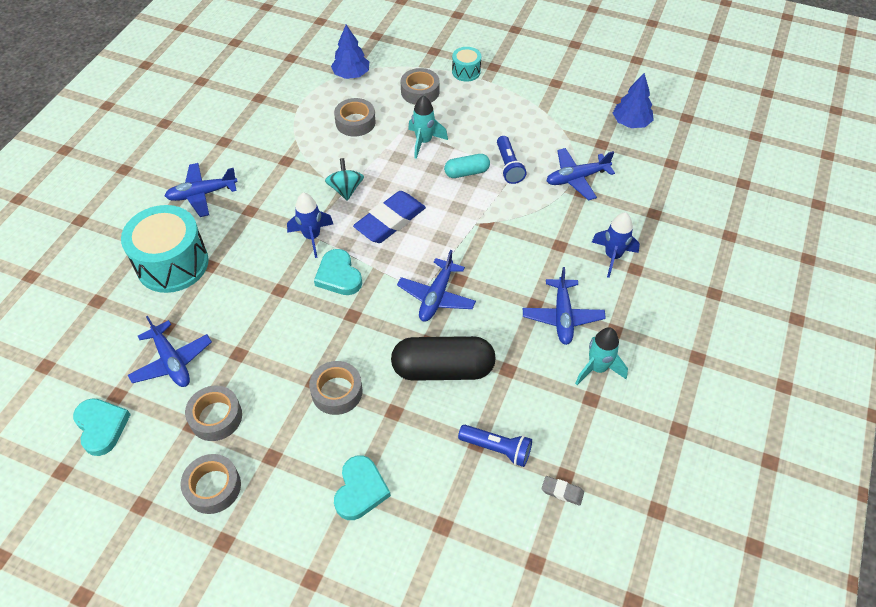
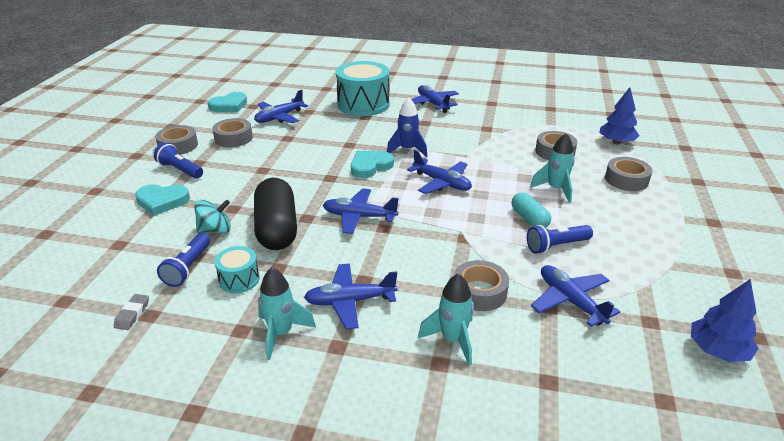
camera: 80 degrees right, 20 degrees down
(286, 477) = (180, 170): none -> blue flashlight
(337, 392) = (253, 180): grey tape -> grey tape (479, 292)
(346, 189) = (468, 157): turquoise spinning top -> turquoise spinning top (215, 230)
(390, 221) = (442, 183): blue eraser -> blue plane
(466, 72) = (685, 204): turquoise drum -> turquoise drum (239, 279)
(612, 256) = (452, 340): blue rocket -> turquoise rocket

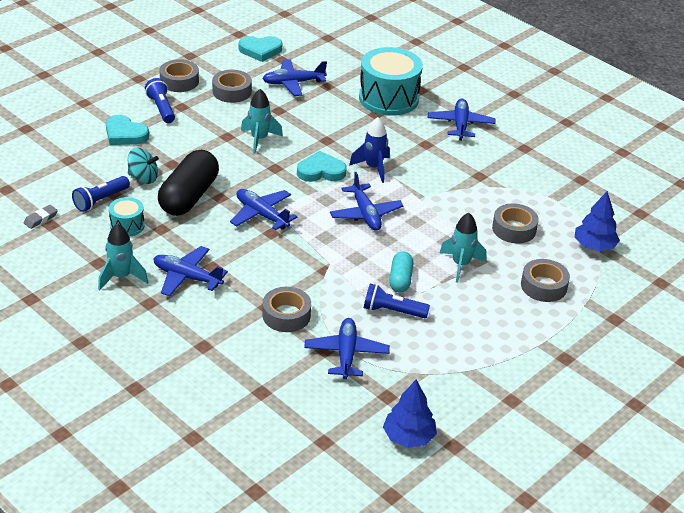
camera: 30 degrees right, 5 degrees up
(452, 340) = (228, 336): turquoise rocket -> turquoise rocket (259, 139)

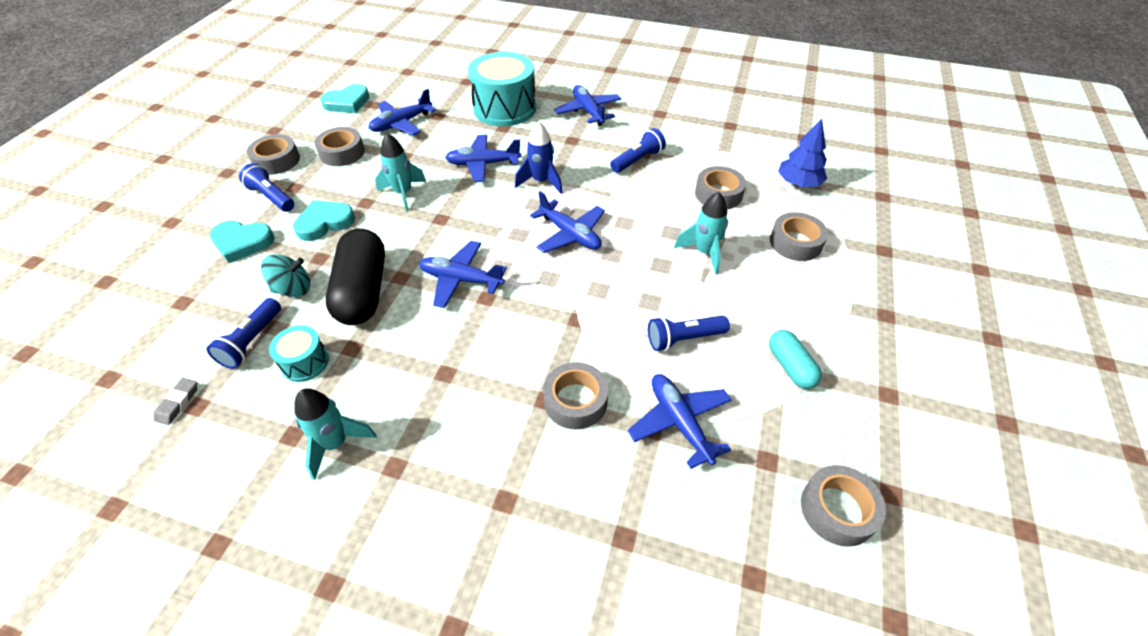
camera: 25 degrees left, 10 degrees up
(187, 277) = (423, 403): blue plane -> blue plane (483, 164)
(321, 171) = (491, 204): turquoise heart -> turquoise heart (325, 223)
(400, 279) = (661, 296): turquoise capsule -> turquoise capsule (790, 366)
(408, 437) = (837, 510): blue tree -> grey tape
(469, 179) = (638, 160): none -> blue flashlight

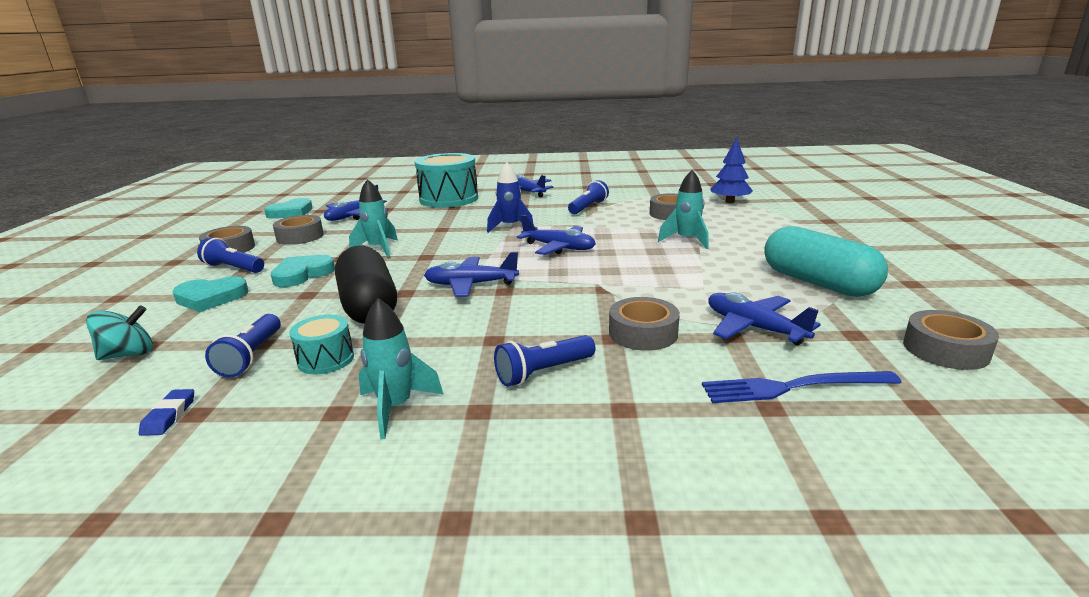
camera: 15 degrees left, 25 degrees down
(178, 403) = (169, 416): grey eraser -> blue eraser
(293, 289) = (286, 316): turquoise spinning top -> turquoise spinning top (128, 354)
(483, 164) = (448, 225): blue plane -> none
(660, 518) = (793, 387): none -> blue fork
(683, 339) = (711, 284): blue flashlight -> blue flashlight (543, 372)
(790, 366) = (818, 283): turquoise capsule -> turquoise capsule, size x1.85
(795, 243) = (756, 226): grey tape -> none

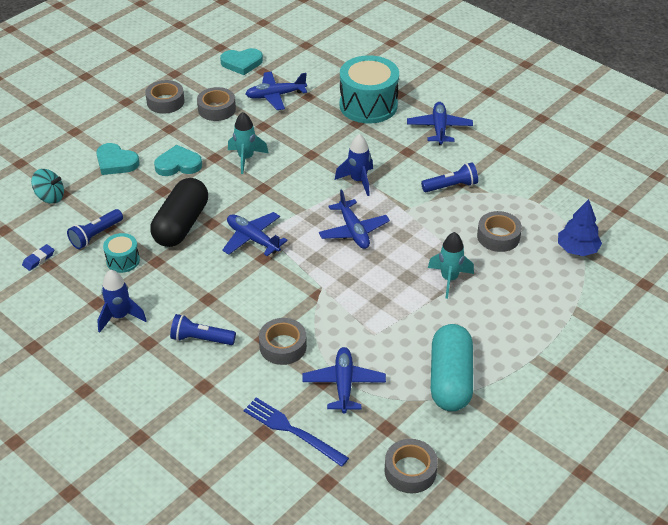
camera: 40 degrees right, 20 degrees up
(233, 268) = (149, 132): blue flashlight -> none
(396, 407) = (120, 317): turquoise rocket -> blue rocket

